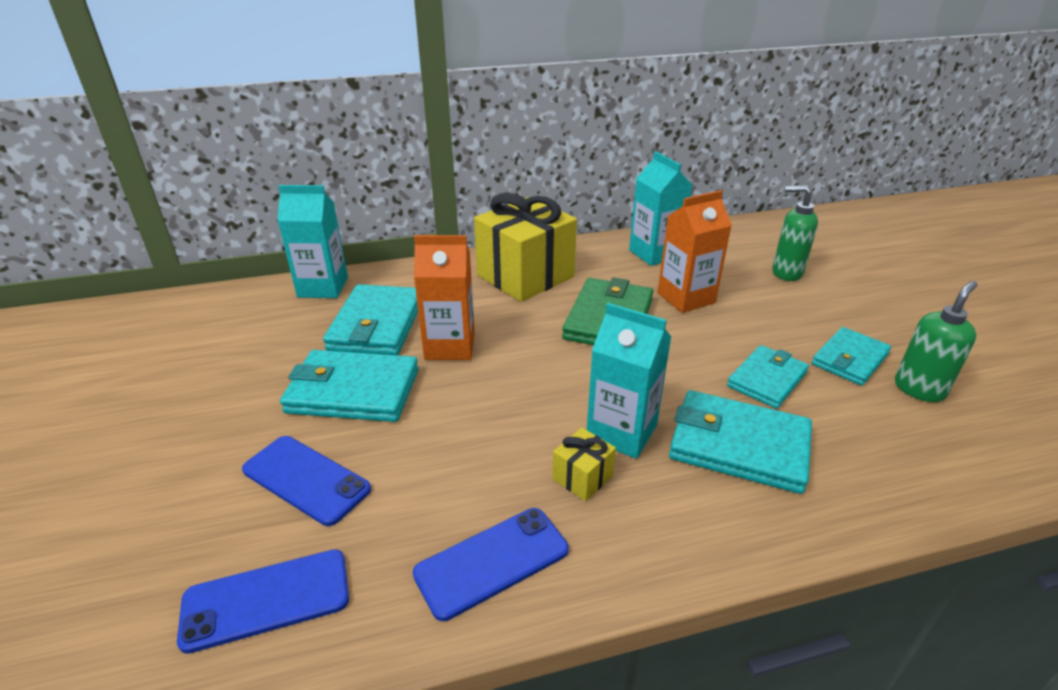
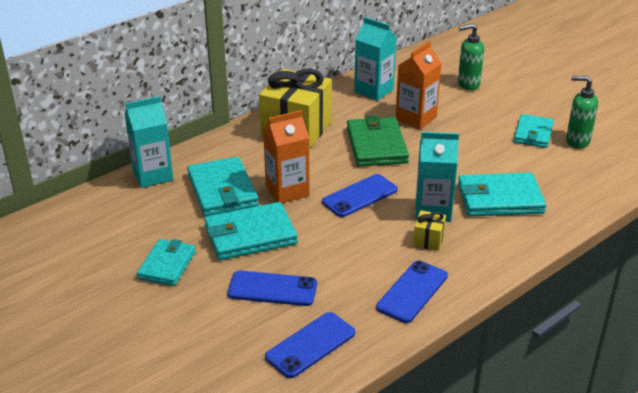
camera: 25 degrees left, 0 degrees up
(535, 379) = (360, 196): none -> blue phone
(767, 379) = (494, 158): turquoise wallet -> turquoise wallet (167, 265)
(919, 389) = (577, 141): green soap dispenser -> green soap dispenser turned 90 degrees counterclockwise

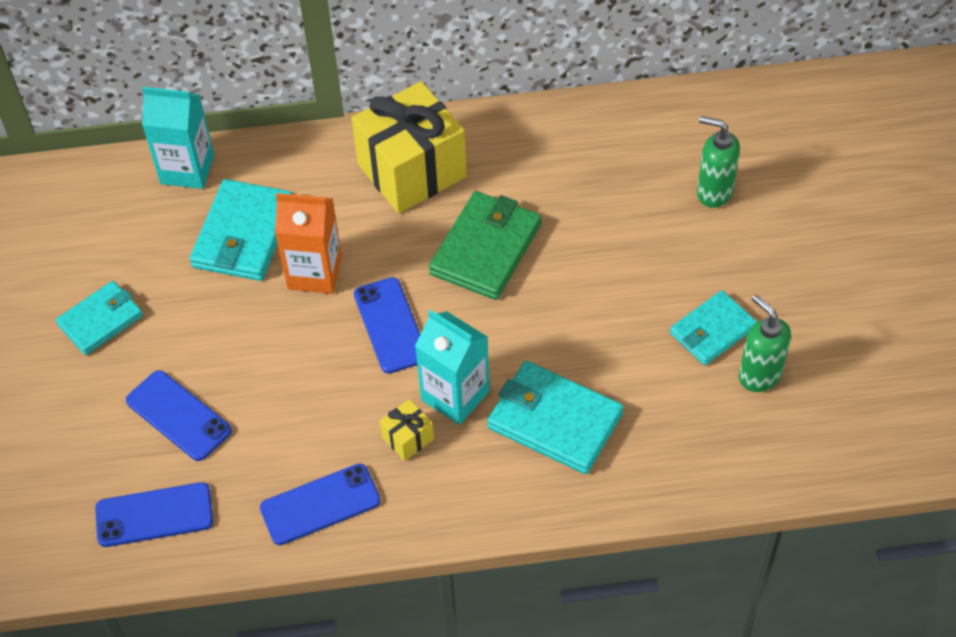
camera: 35 degrees right, 20 degrees up
(250, 235) = (218, 322): turquoise wallet -> none
(360, 196) = (390, 325): blue phone -> blue phone turned 75 degrees clockwise
(373, 91) = (572, 143): turquoise carton -> none
(416, 118) = (581, 224): orange carton -> none

